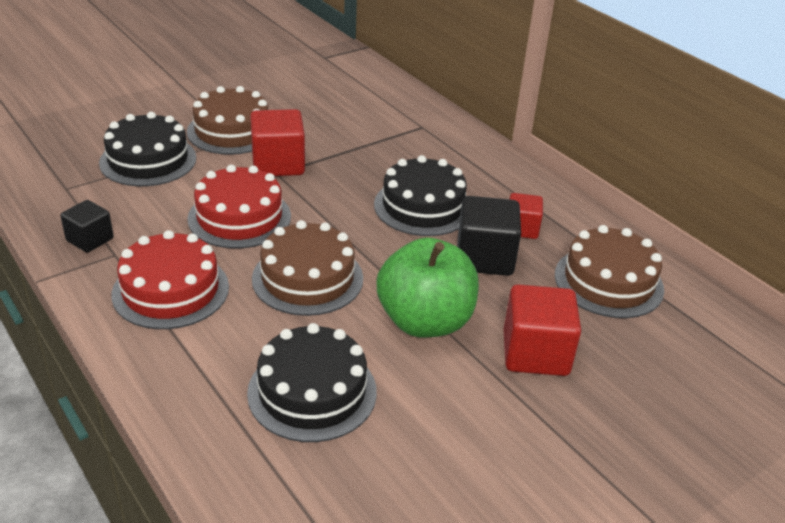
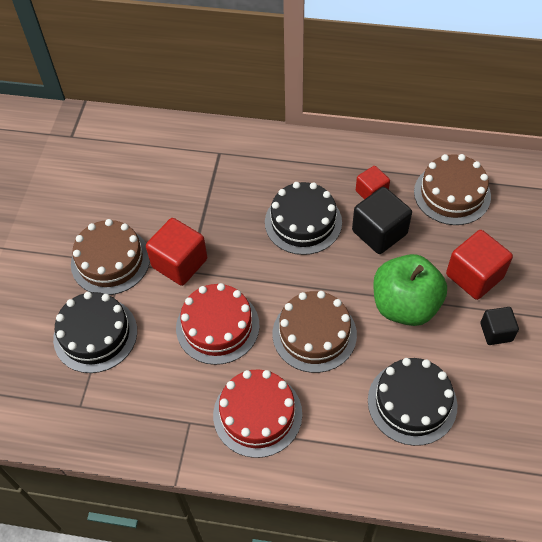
camera: 40 degrees left, 20 degrees up
(90, 240) = (158, 427): black cube -> black cube (496, 332)

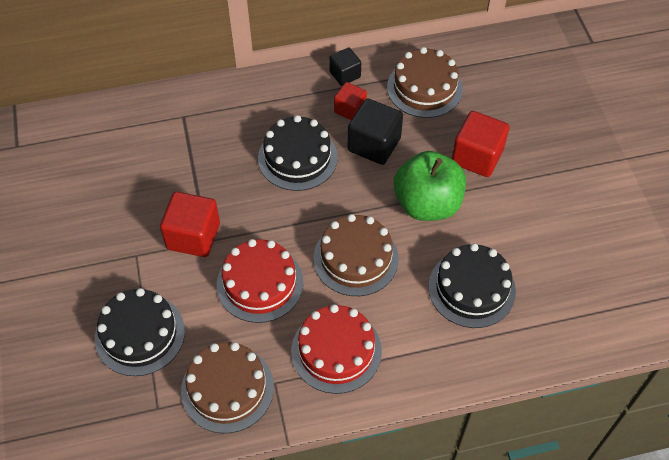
camera: 25 degrees left, 0 degrees up
(110, 261) = (120, 257): brown cake -> brown cake (227, 388)
(496, 332) = (517, 200): black cube -> black cube (345, 74)

